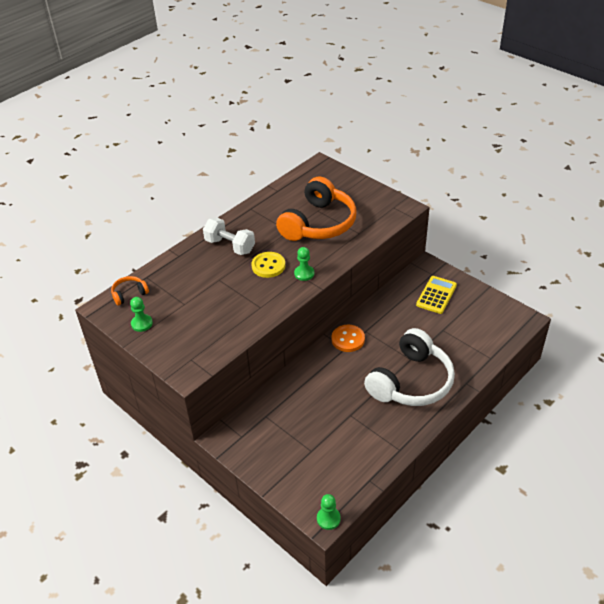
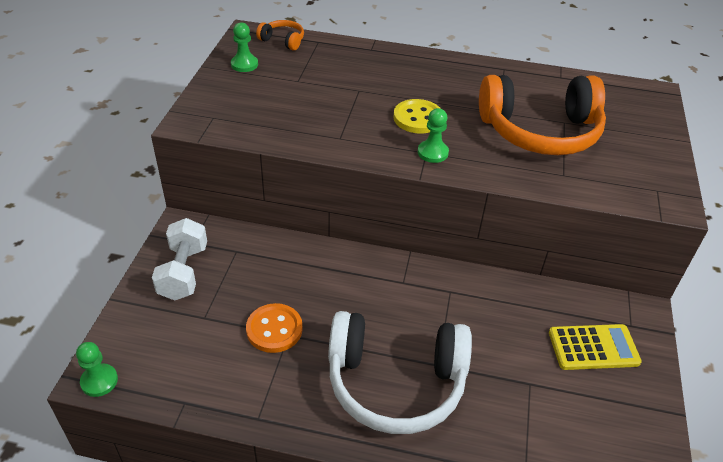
camera: 55 degrees right, 0 degrees up
(230, 246) = (423, 77): white dumbbell -> white dumbbell (184, 272)
(348, 339) = (420, 279): orange button -> orange button (274, 329)

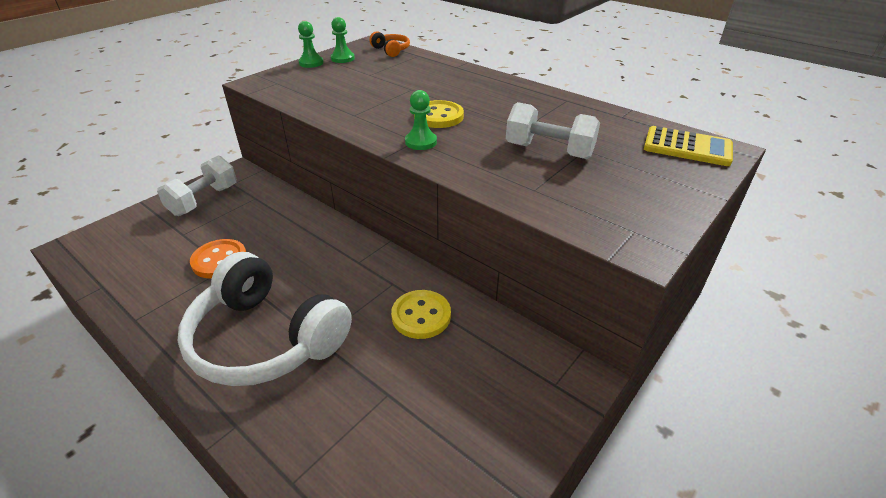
camera: 30 degrees right, 5 degrees down
(99, 381) = (70, 250): green pawn -> green pawn (311, 63)
(498, 310) = (421, 316): none -> yellow button
(540, 131) = (549, 151): orange headphones -> white dumbbell
(593, 347) = (489, 389): yellow calculator -> yellow calculator (687, 147)

